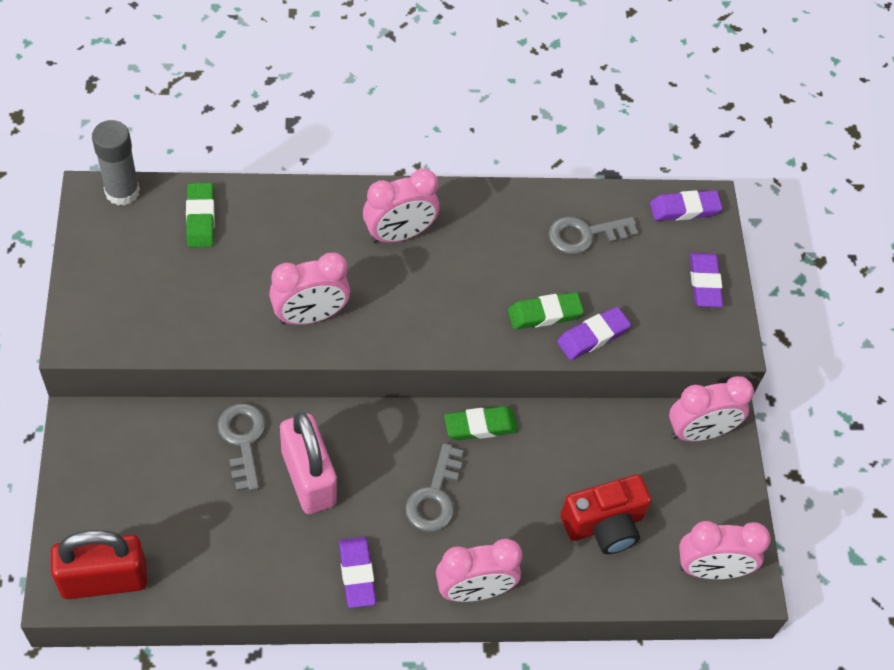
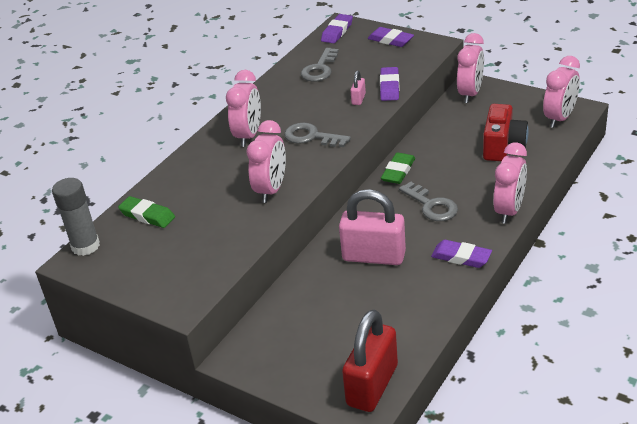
camera: 45 degrees left, 20 degrees down
(243, 440) = (320, 278): grey key -> grey key (311, 137)
(544, 314) = (358, 99): green eraser -> pink padlock

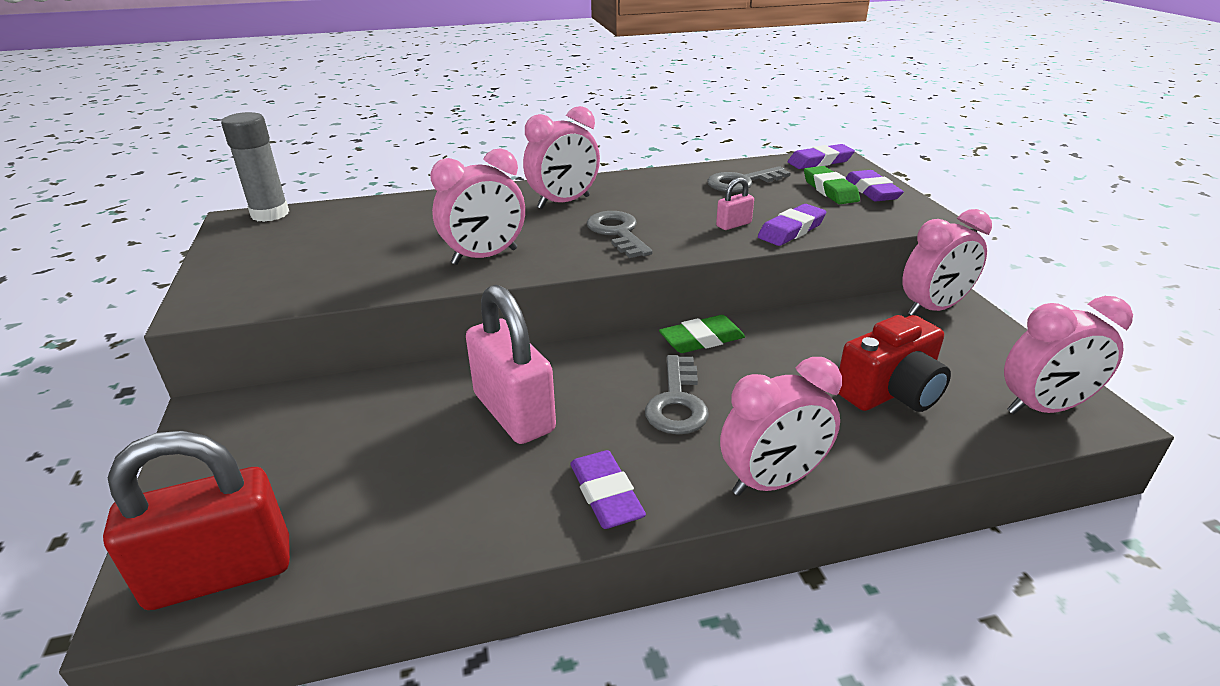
camera: 40 degrees right, 5 degrees down
(147, 215) = (355, 218): green eraser -> green eraser (830, 190)

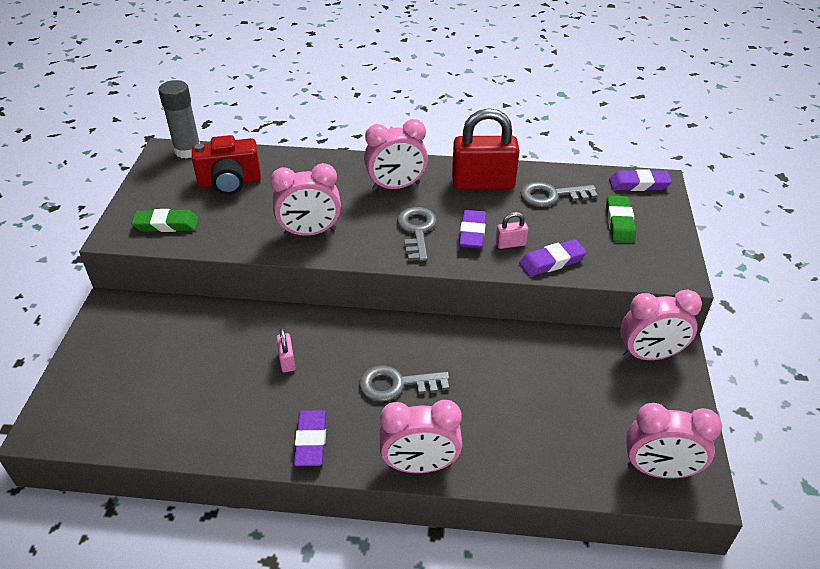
camera: 20 degrees right, 10 degrees up
(221, 574) = (83, 423): red padlock -> red padlock (483, 183)
(513, 412) = (287, 361): pink padlock -> pink padlock, size x0.44
(677, 402) = (396, 384): grey key -> grey key turned 60 degrees clockwise
(701, 339) = (447, 335): green eraser -> green eraser (166, 224)
(871, 191) = (655, 232): purple eraser -> purple eraser (472, 233)
(891, 392) = (553, 422): red camera -> red camera (230, 182)

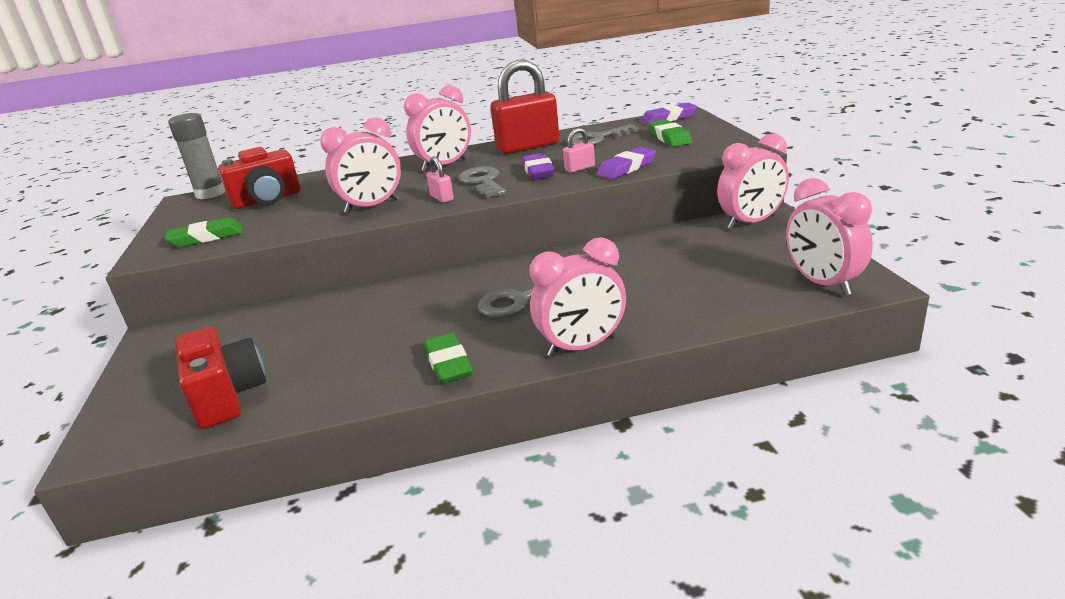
camera: 15 degrees left, 15 degrees down
(142, 408) = (227, 396): none -> red camera
(287, 361) = (387, 318): pink padlock -> pink padlock (442, 198)
(311, 441) = (448, 364): purple eraser -> green eraser
(659, 470) = (822, 283): pink clock -> pink clock turned 75 degrees clockwise

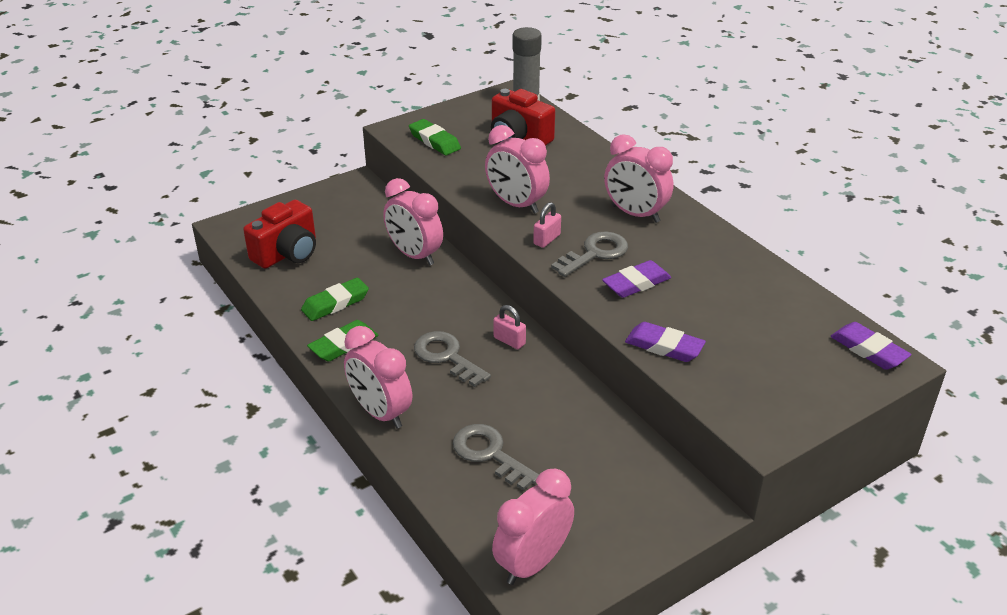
camera: 65 degrees right, 10 degrees up
(528, 147) = (714, 256): red padlock -> none
(580, 168) = (653, 311): pink padlock -> pink padlock (509, 341)
(596, 139) = (759, 303): grey key -> grey key (489, 454)
(669, 138) = (785, 363): green eraser -> green eraser (335, 303)
(751, 222) = (672, 494): pink clock -> pink clock (414, 255)

